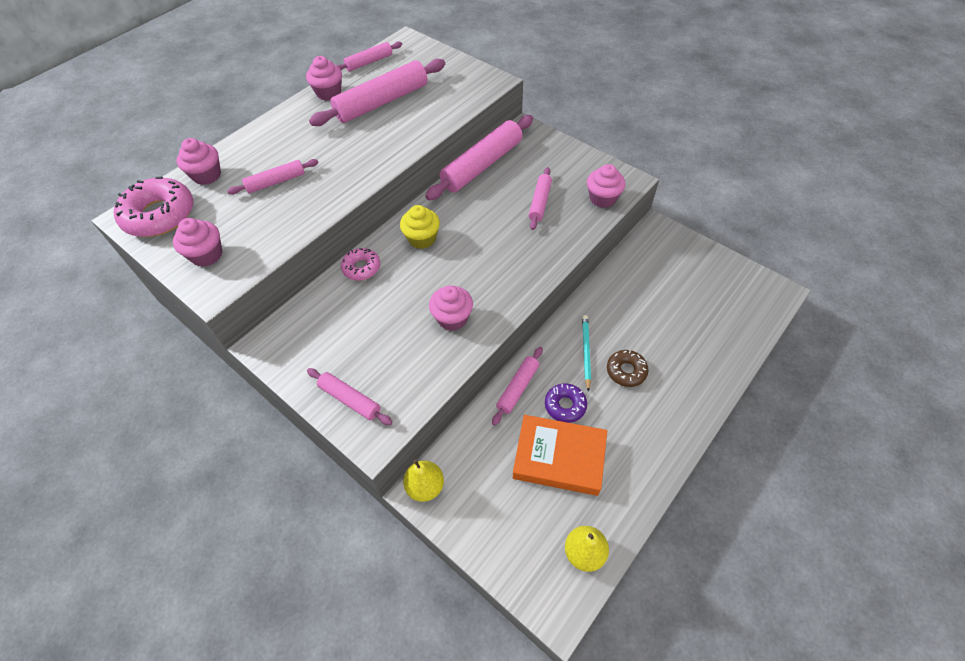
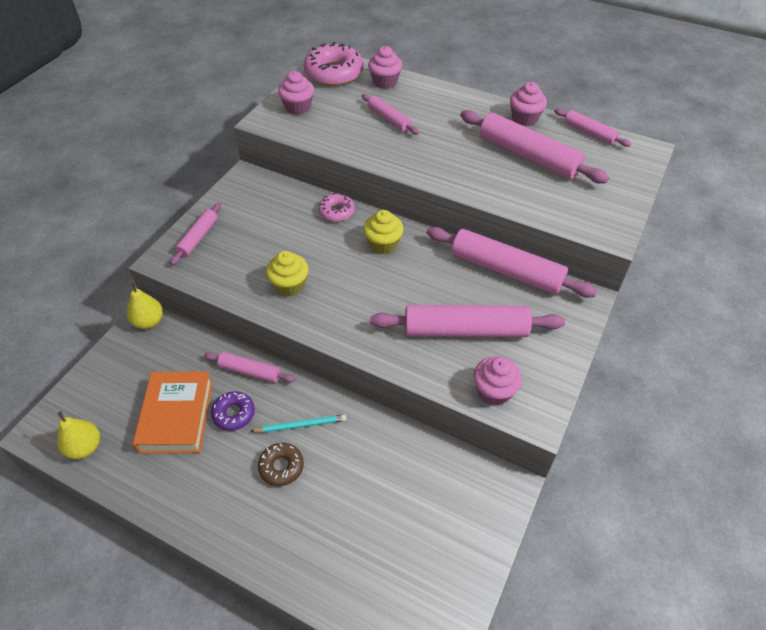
camera: 75 degrees right, 5 degrees down
(452, 318) = (289, 285): pink cupcake -> yellow cupcake
(540, 202) = (465, 330): pink rolling pin -> pink rolling pin, size x1.87

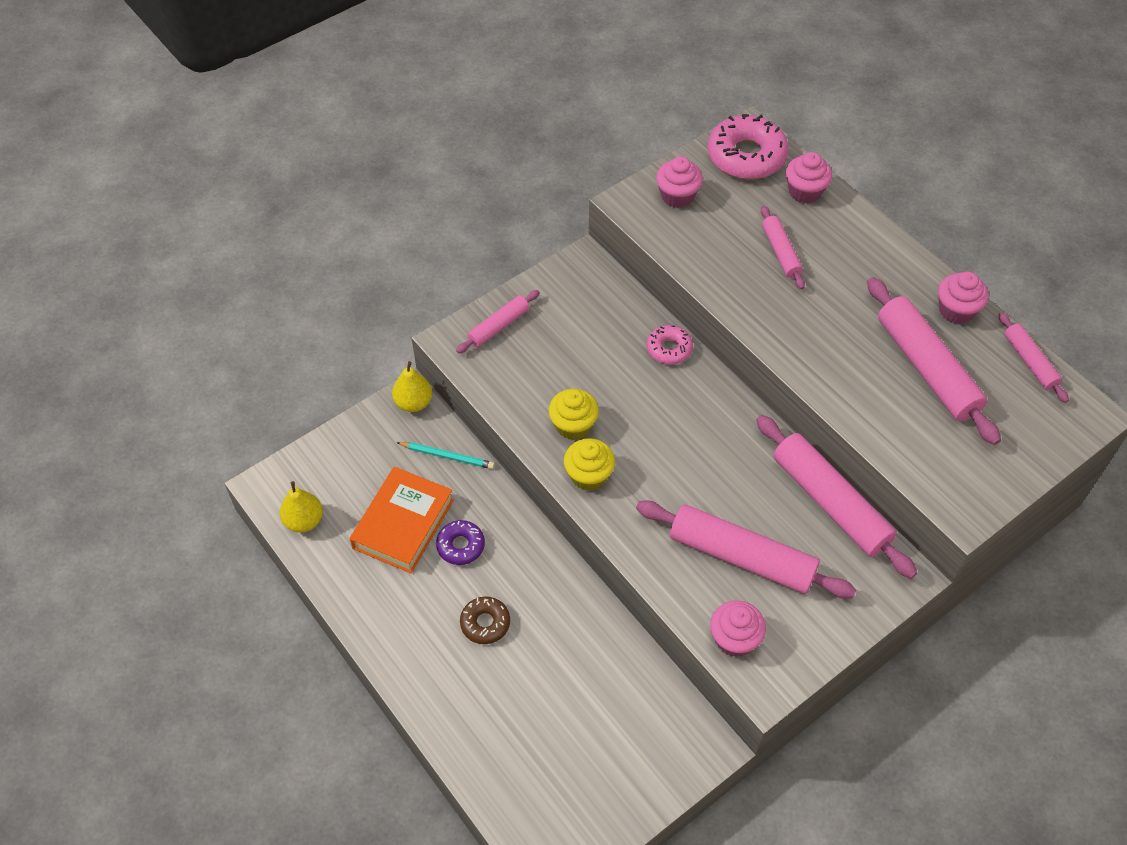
camera: 25 degrees right, 5 degrees up
(250, 371) = (496, 504): pink rolling pin -> none
(301, 425) = (524, 587): turquoise pencil -> turquoise pencil (447, 456)
(383, 244) = (702, 413): yellow cupcake -> yellow cupcake (588, 475)

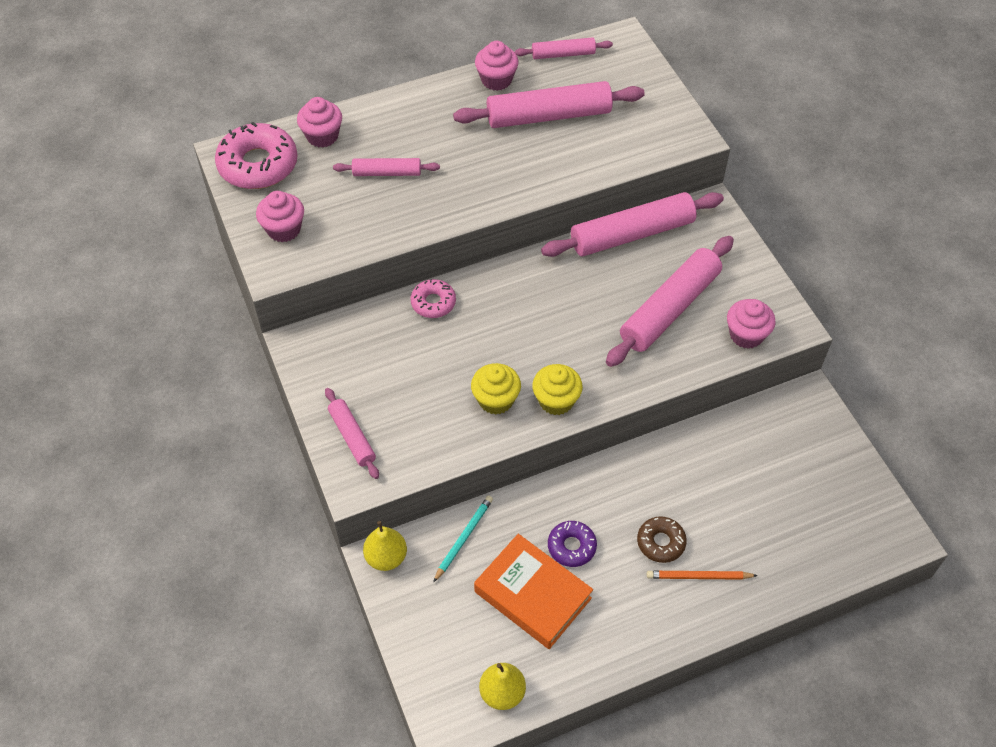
camera: 75 degrees left, 0 degrees up
(456, 665) = (699, 577): none -> orange pencil

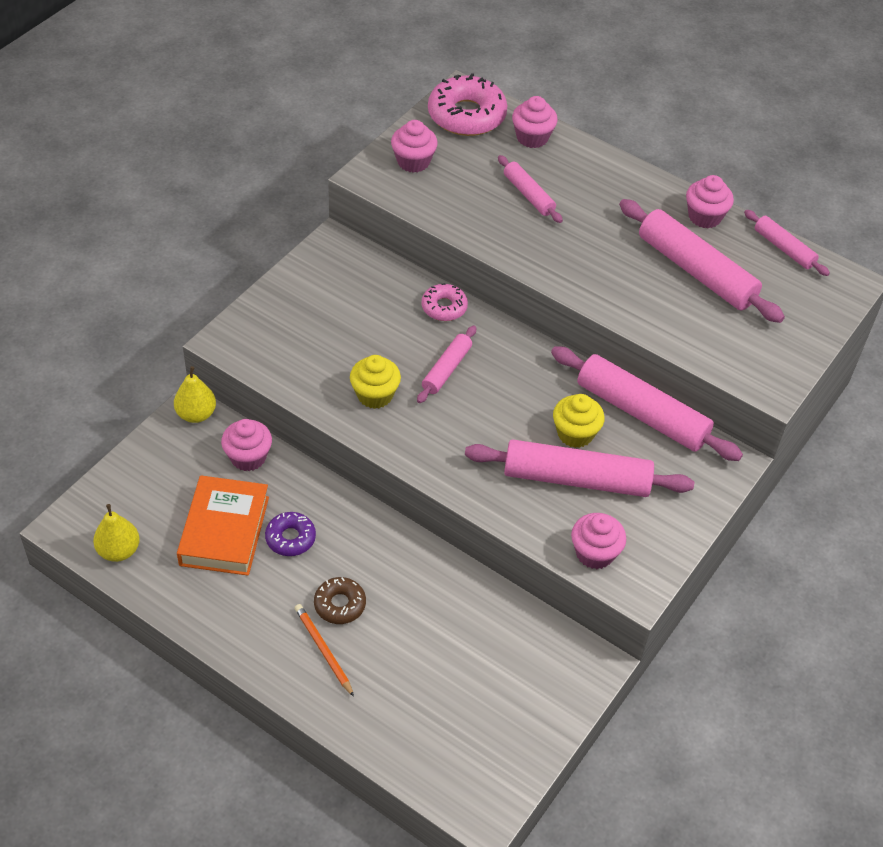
camera: 55 degrees right, 5 degrees down
(352, 437) = (268, 318): pink rolling pin -> pink rolling pin (446, 369)
(463, 538) = (248, 457): turquoise pencil -> pink cupcake
(556, 400) = (405, 437): yellow cupcake -> yellow cupcake (575, 434)

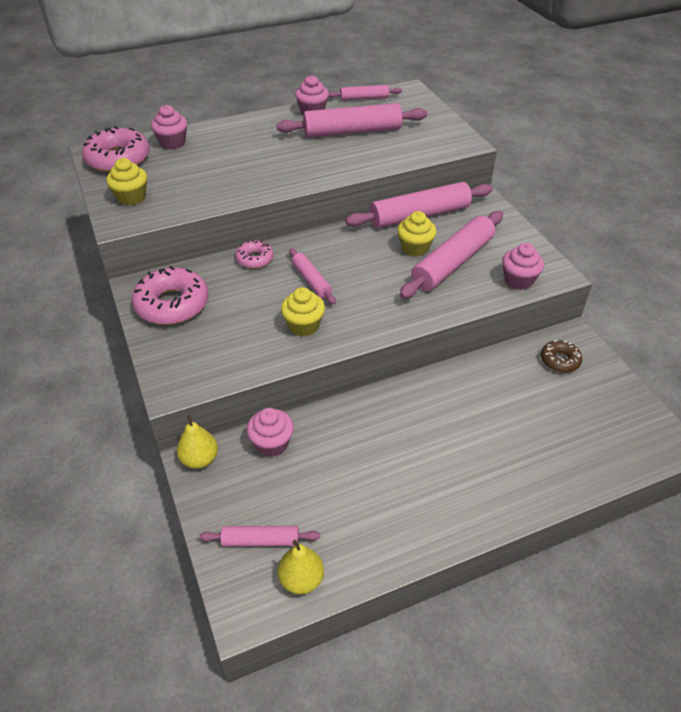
camera: 55 degrees left, 5 degrees down
(224, 531) = (334, 491): orange book -> none
(290, 538) = (370, 450): purple donut -> none
(323, 650) = (488, 475): orange pencil -> none
(329, 281) = (172, 304): none -> pink donut
(340, 604) = (452, 447): brown donut -> brown donut (560, 360)
(413, 162) = (131, 197): pink cupcake -> yellow cupcake
(528, 195) = (221, 164): pink rolling pin -> pink rolling pin (260, 541)

